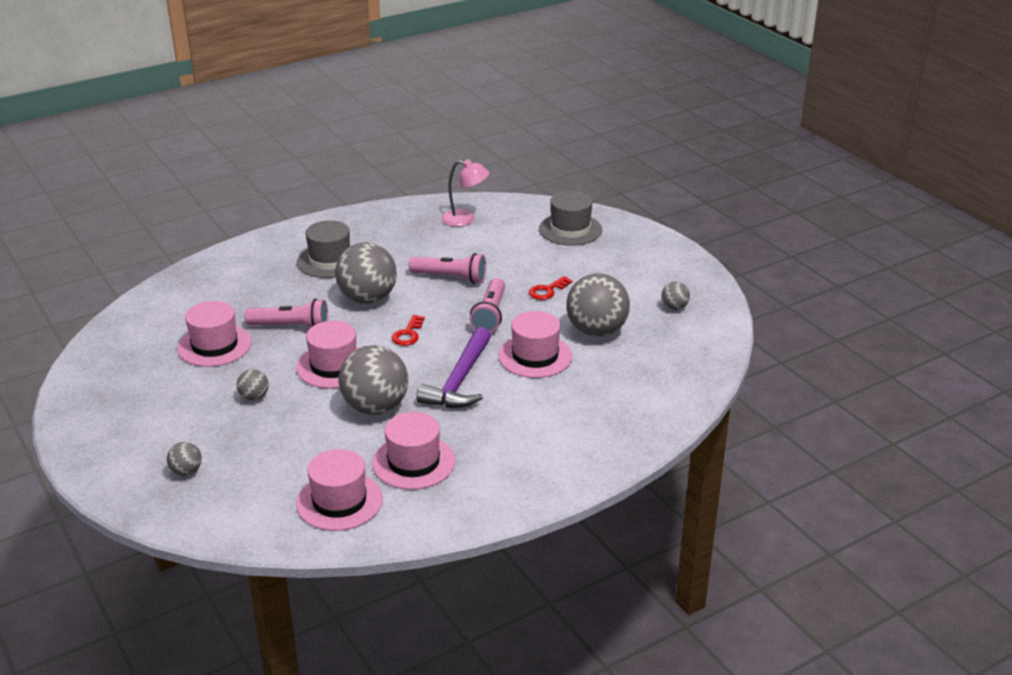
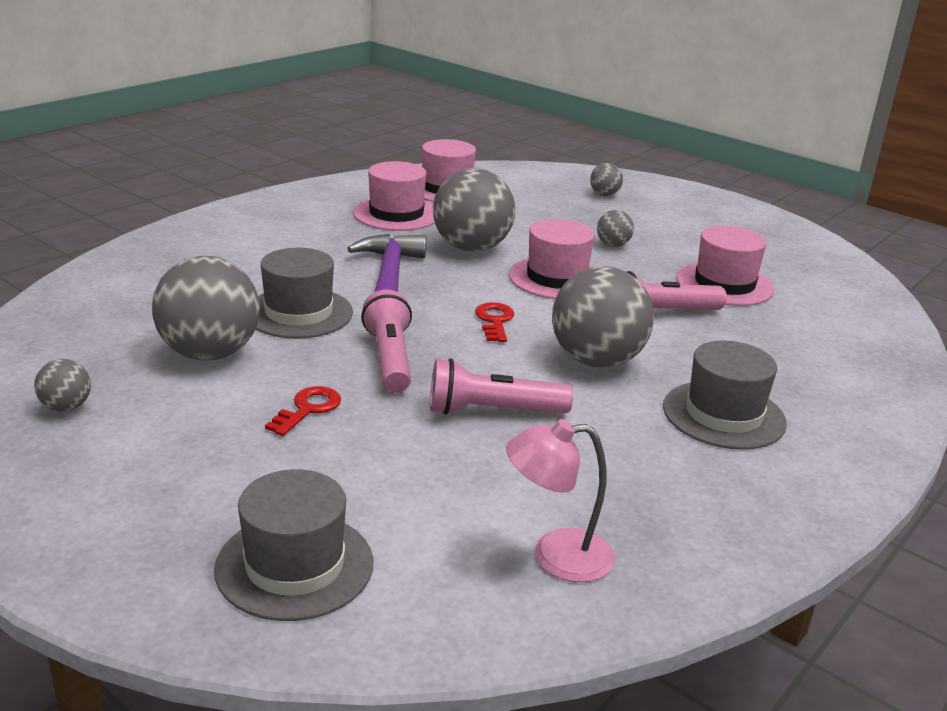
camera: 160 degrees right, 5 degrees down
(535, 356) = (298, 313): pink hat -> grey hat

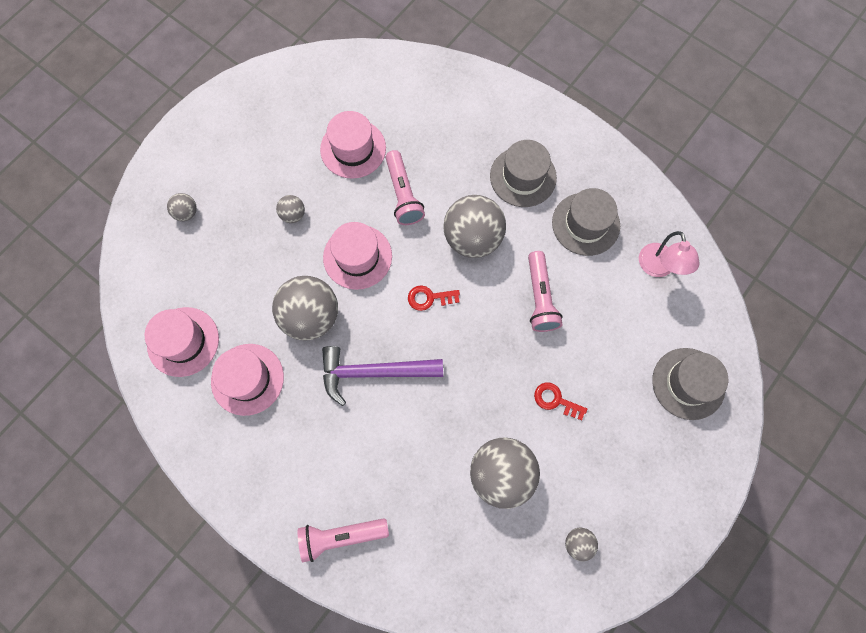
camera: 90 degrees left, 45 degrees up
(298, 313) = (436, 427): grey hat -> grey hat (585, 224)
(389, 359) = (490, 360): pink flashlight -> pink flashlight (341, 536)

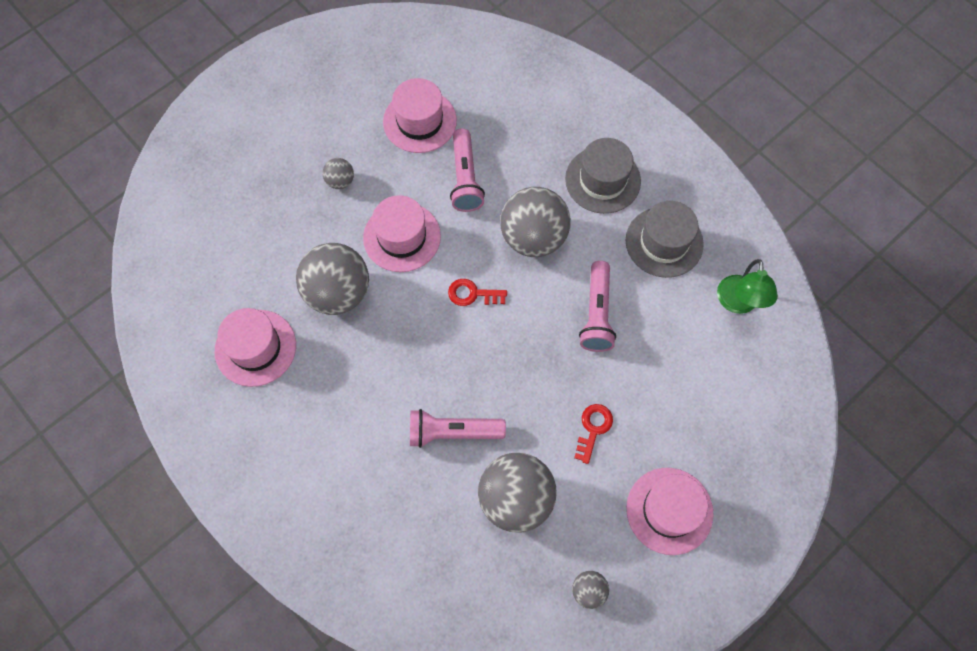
camera: 10 degrees right, 5 degrees down
(183, 341) = (194, 296): pink hat -> pink hat (669, 510)
(186, 213) = (226, 161): grey ball -> none
(341, 536) = (324, 535): pink flashlight -> pink flashlight (452, 432)
(374, 372) = (396, 364): purple hammer -> none
(555, 400) = (593, 429): red key -> red key turned 75 degrees clockwise
(658, 268) = (738, 303): pink lamp -> green lamp
(688, 383) = (749, 436): grey hat -> none

